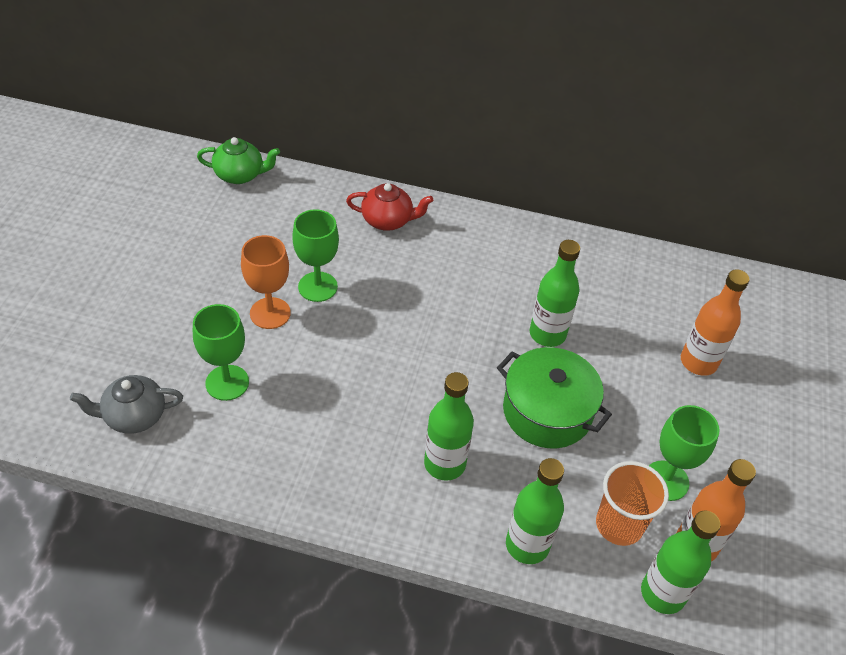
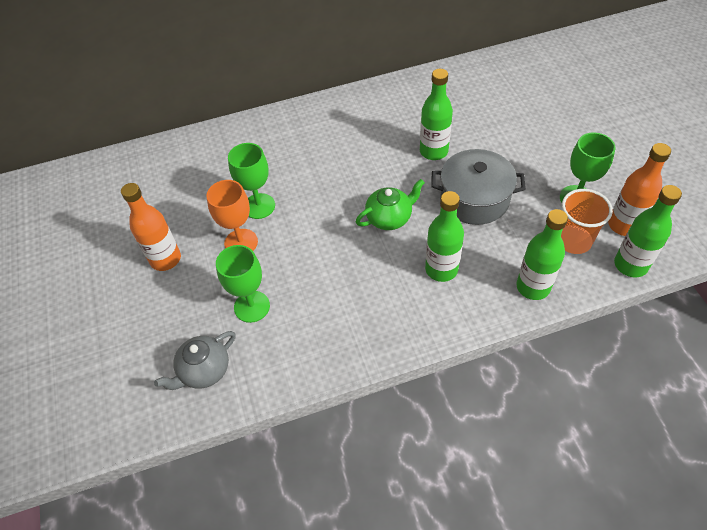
camera: 25 degrees left, 5 degrees up
(240, 175) = (136, 161): green teapot -> green teapot (389, 218)
(388, 220) = (269, 136): red teapot -> none
(547, 411) = (474, 199): green pot -> grey pot
(698, 362) = (534, 117): orange bottle -> orange bottle (165, 259)

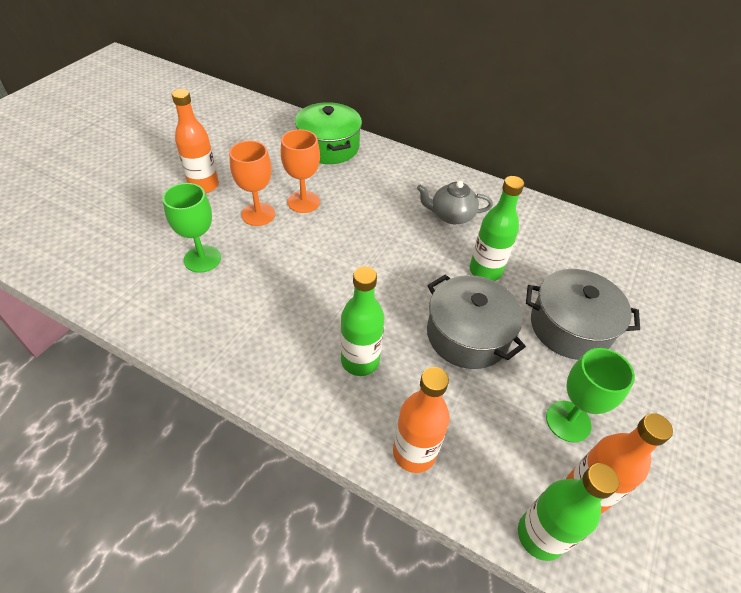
camera: 40 degrees right, 5 degrees down
(204, 371) = (118, 270): grey teapot -> grey teapot (451, 215)
(214, 151) = (328, 147): none -> green pot
(259, 206) = (303, 202): green goblet -> orange goblet
(389, 218) = (378, 287): green teapot -> none
(516, 145) = (570, 327): none -> grey pot
(533, 287) = (414, 452): green bottle -> orange bottle
(573, 241) = (510, 453): orange cup -> none

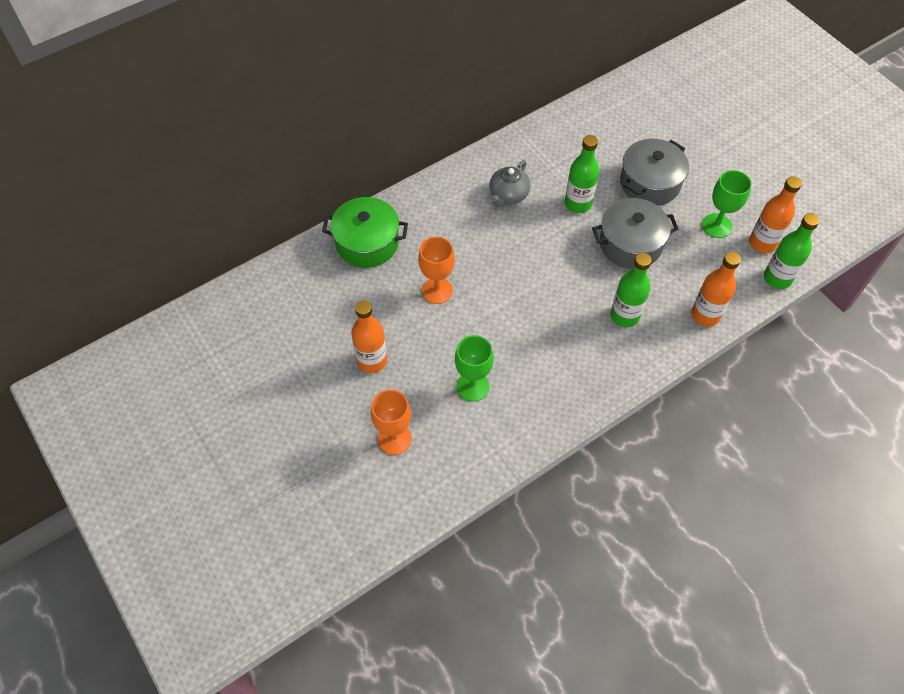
camera: 60 degrees left, 10 degrees up
(258, 214) = (436, 329): orange goblet -> orange goblet (394, 439)

